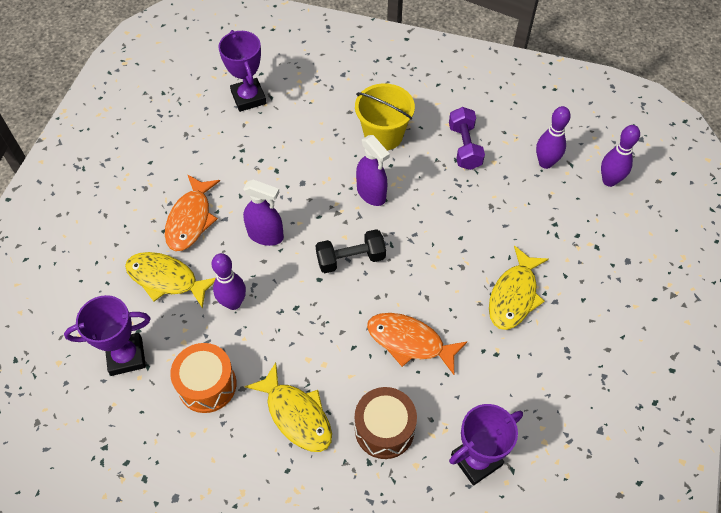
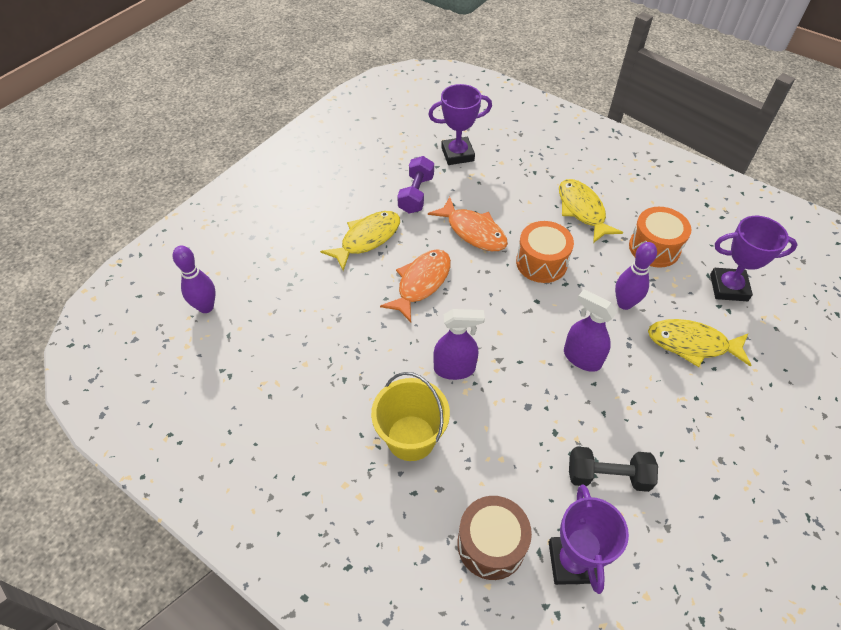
camera: 160 degrees left, 5 degrees down
(166, 279) = (692, 344): yellow fish -> yellow fish turned 150 degrees clockwise
(191, 219) = (664, 401): orange fish -> orange fish (421, 283)
(325, 325) = (541, 262): none -> orange drum
(350, 259) = (500, 310): black dumbbell -> black dumbbell (607, 476)
(371, 193) = (454, 369): purple spray bottle -> purple spray bottle turned 105 degrees clockwise
(384, 429) = (516, 185): brown drum -> brown drum (491, 544)
(464, 147) = (325, 391): purple dumbbell -> purple dumbbell (416, 194)
(545, 163) = (253, 345): purple bowling pin -> none

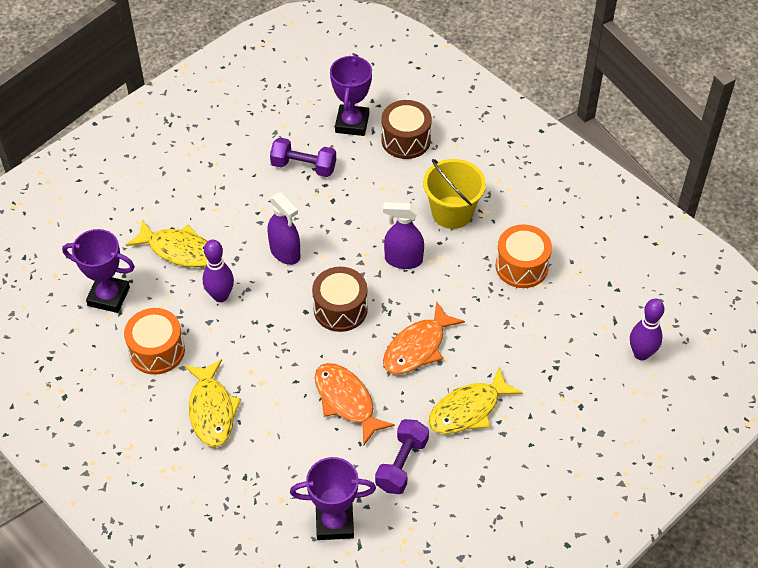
camera: 170 degrees left, 0 degrees up
(504, 308) = (340, 309): none -> brown drum
(541, 262) = (285, 352): orange drum -> orange drum (521, 266)
(607, 476) = (303, 166): black dumbbell -> purple dumbbell

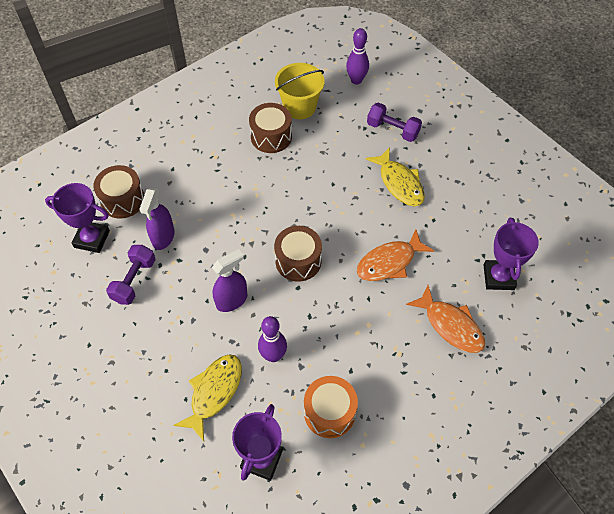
camera: 85 degrees left, 5 degrees up
(212, 410) = (395, 365): yellow fish -> none
(401, 464) = (447, 229): purple dumbbell -> purple dumbbell (393, 130)
(403, 260) = (253, 212): purple spray bottle -> purple spray bottle (163, 237)
(417, 347) = (341, 210): orange fish -> orange fish (451, 325)
(452, 212) = (210, 175): yellow bucket -> yellow bucket (299, 107)
(521, 266) = (271, 137): orange drum -> brown drum

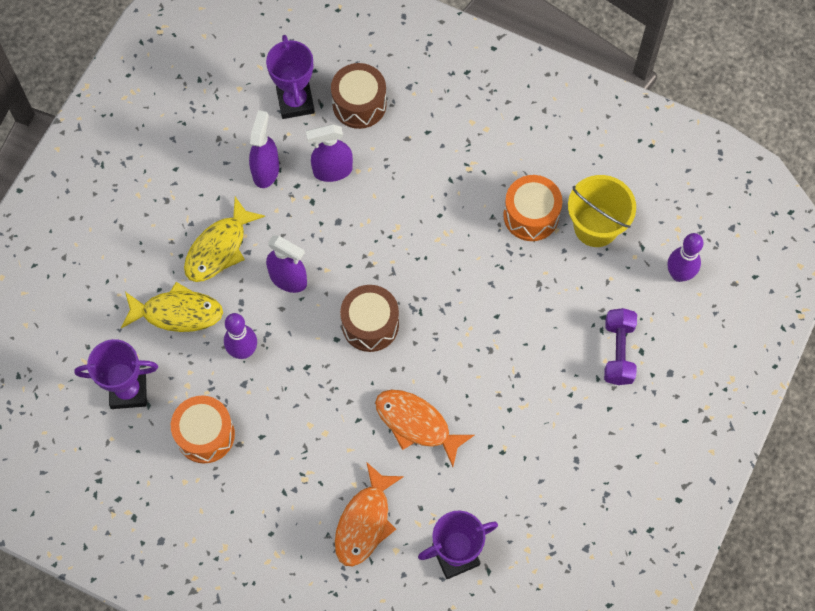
camera: 65 degrees right, 10 degrees up
(134, 280) = (266, 171): purple dumbbell -> purple spray bottle
(271, 137) = (531, 215): brown drum -> orange drum
(399, 183) = (537, 392): yellow fish -> yellow fish (219, 248)

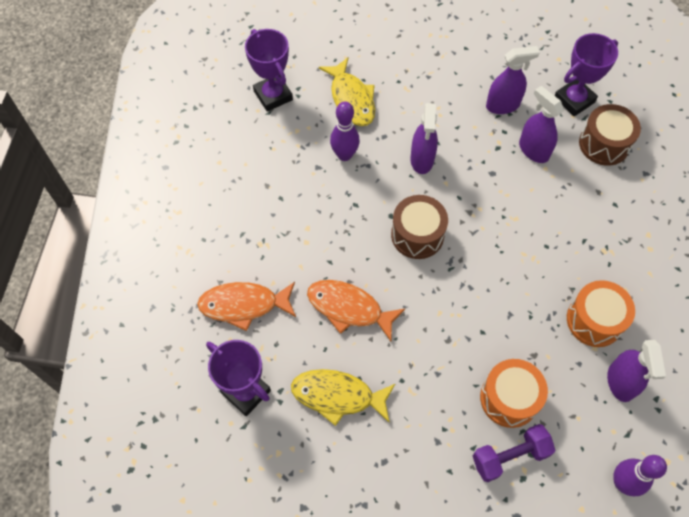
camera: 65 degrees right, 5 degrees down
(205, 434) = (263, 159): orange drum -> orange drum (509, 398)
(219, 248) = (419, 103): yellow fish -> yellow fish (337, 396)
(416, 424) = (349, 308): orange fish -> orange fish turned 75 degrees counterclockwise
(596, 226) = (620, 382): yellow bucket -> purple spray bottle

